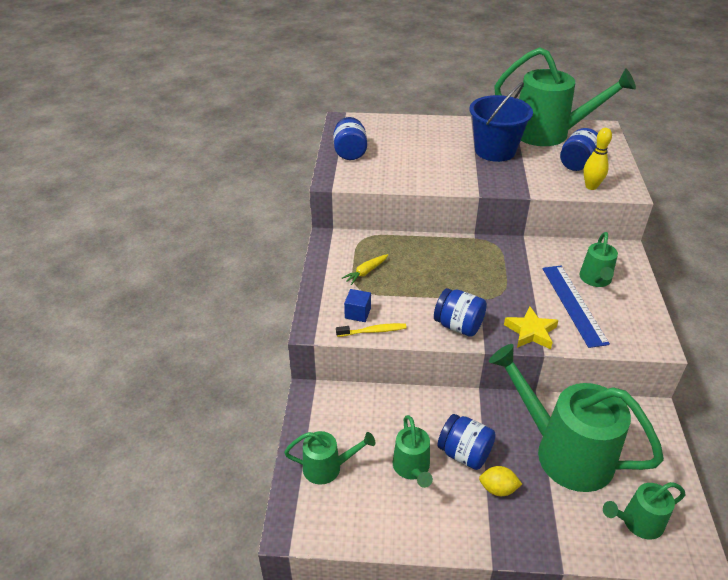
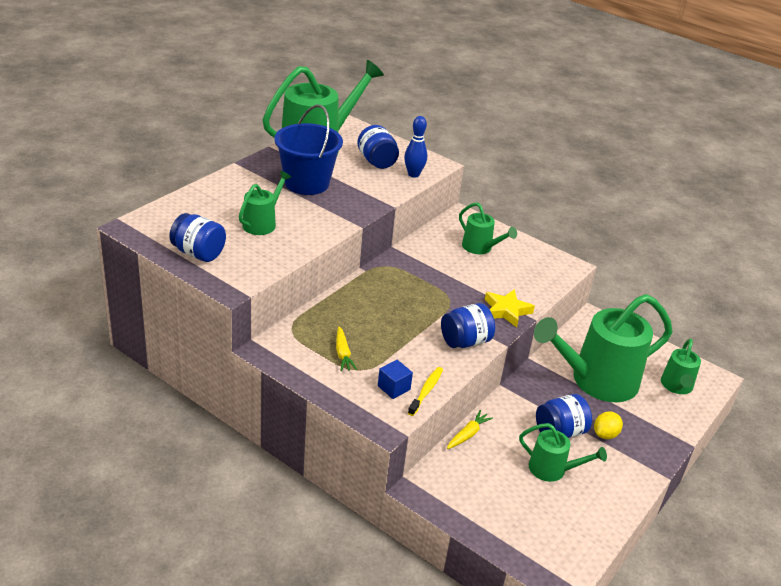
camera: 60 degrees left, 5 degrees down
(328, 467) = (513, 521): green watering can -> green watering can (262, 223)
(397, 395) = (468, 434): none -> yellow carrot
(573, 304) = (496, 274): blue ruler -> none
(591, 186) = (413, 174): yellow bowling pin -> blue bowling pin

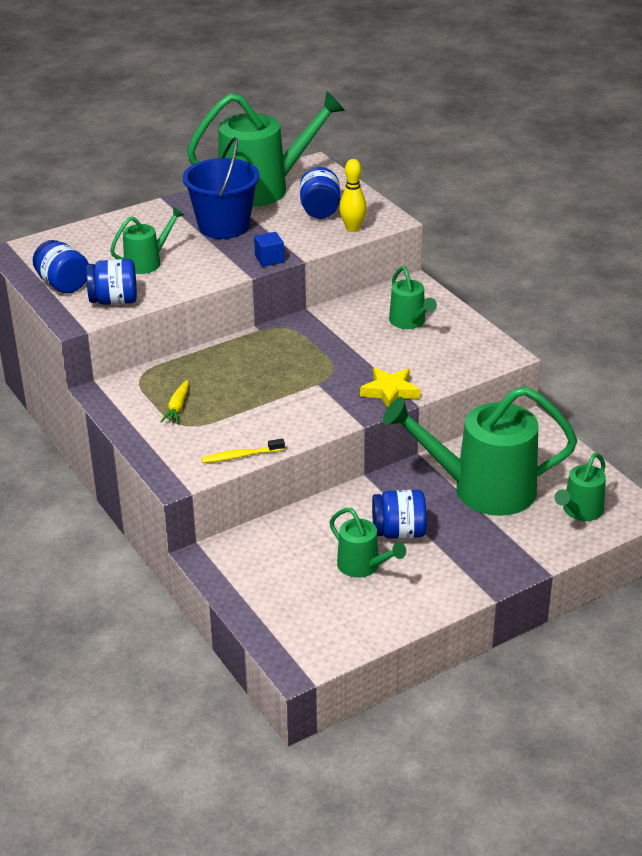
camera: 25 degrees right, 0 degrees up
(394, 388) = (208, 447): blue cube -> blue cube (269, 259)
(413, 174) = (352, 228): blue bowling pin -> yellow bowling pin
(426, 391) = (240, 456): yellow toothbrush -> yellow toothbrush turned 150 degrees counterclockwise
(465, 341) = (319, 415): blue jar -> blue jar (114, 301)
(468, 434) = (292, 516): yellow carrot -> none
(605, 434) = (451, 544): yellow lemon -> none

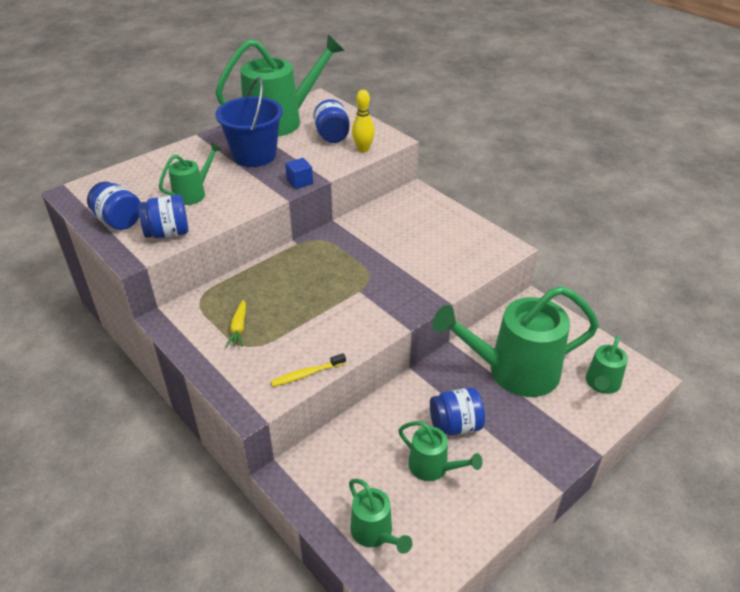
camera: 10 degrees left, 5 degrees up
(390, 392) = (423, 292): yellow star -> none
(410, 322) = (421, 225): green watering can -> green watering can (375, 533)

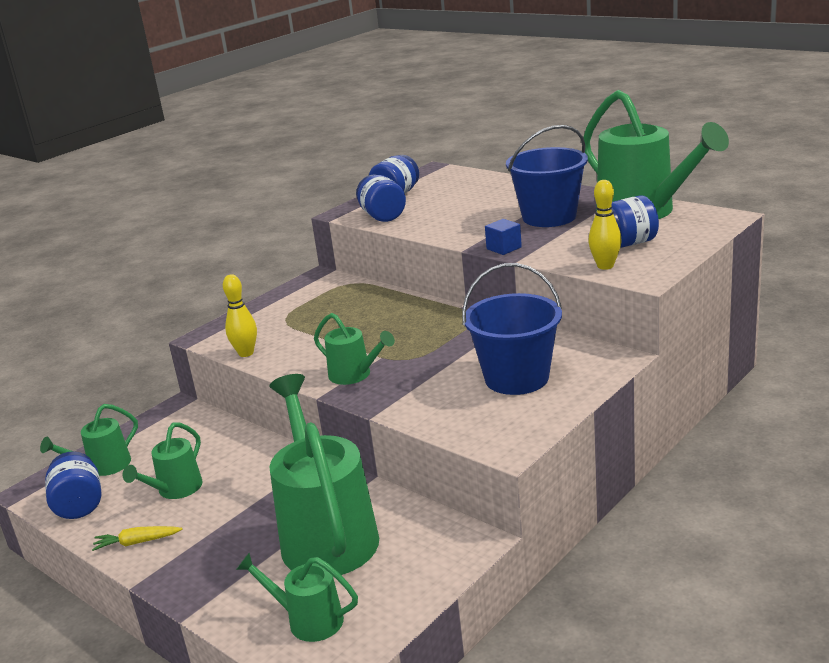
camera: 85 degrees right, 15 degrees down
(193, 193) = (456, 209): green watering can -> green watering can (355, 375)
(238, 328) = (310, 309): yellow carrot -> yellow carrot (137, 542)
(306, 374) = (246, 353): yellow toothbrush -> yellow bowling pin
(422, 232) = (516, 378): none -> blue bucket
(455, 425) = (234, 497): blue jar -> blue jar (79, 505)

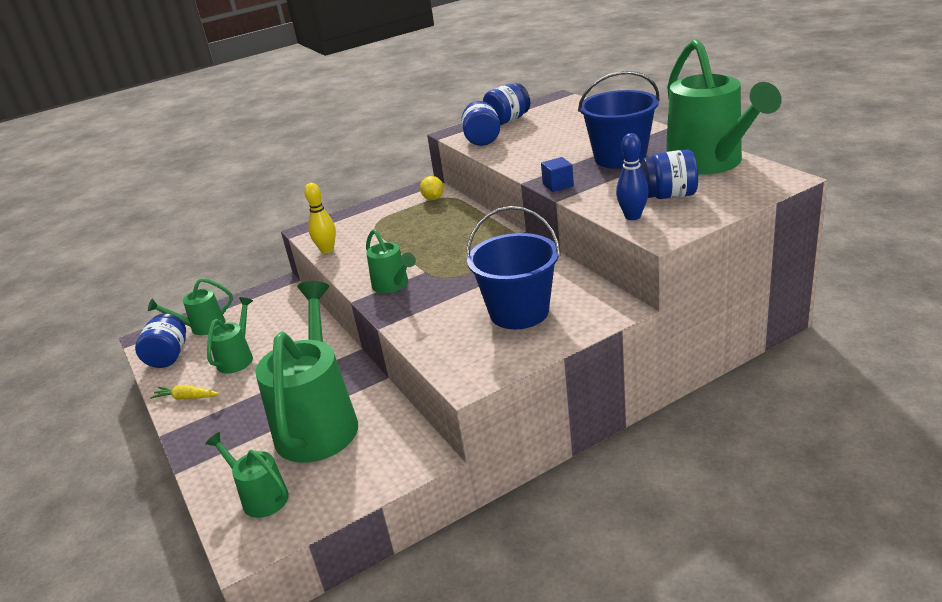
camera: 20 degrees right, 5 degrees up
(175, 490) = (238, 358): green watering can -> green watering can turned 150 degrees clockwise
(336, 286) = (433, 198): none -> yellow lemon
(605, 266) = (632, 216): yellow bowling pin -> blue bowling pin

